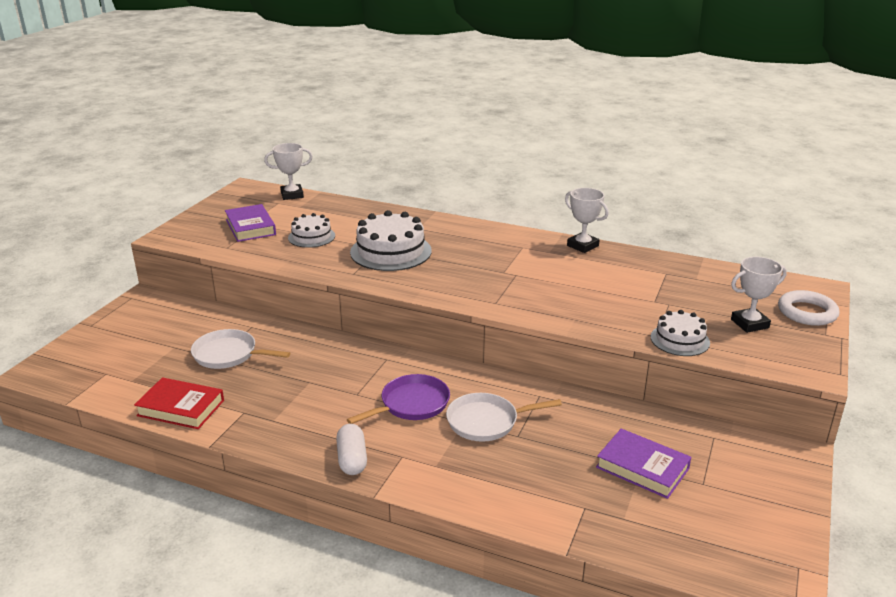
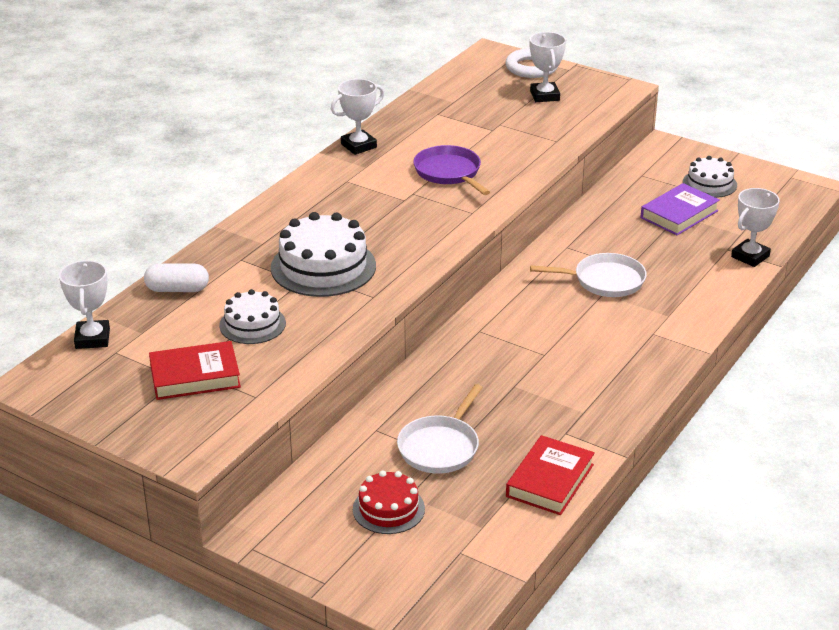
camera: 80 degrees left, 5 degrees up
(160, 340) = (388, 509): none -> red cake
(250, 227) = (195, 376): purple book -> red book
(352, 459) = (655, 362): white capsule -> white capsule (177, 289)
(411, 404) = (569, 321): purple pan -> purple pan (449, 173)
(486, 421) = (604, 281): white pan -> white pan turned 90 degrees counterclockwise
(576, 527) = (750, 256): none -> white trophy
(680, 340) = (565, 131): white cake -> white cake (709, 183)

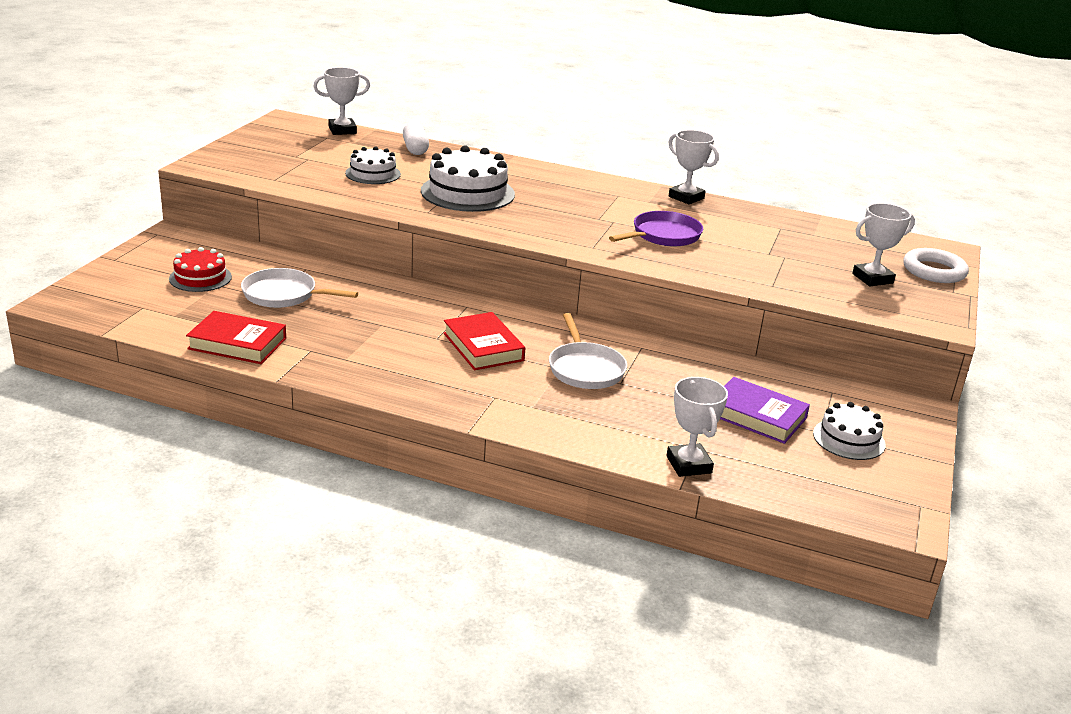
camera: 75 degrees right, 5 degrees down
(195, 376) = (299, 160): red book -> red book (483, 347)
(750, 256) = (689, 465): white trophy -> white trophy turned 45 degrees clockwise

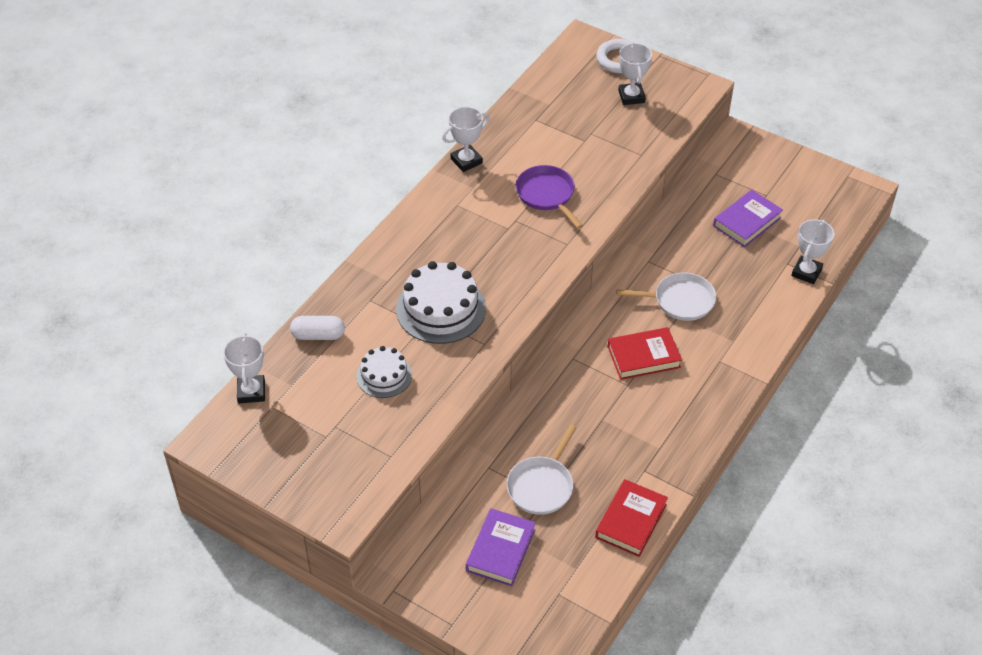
camera: 75 degrees left, 20 degrees up
(200, 278) = (501, 550): red cake -> purple book
(689, 465) = (806, 272): white trophy -> white trophy turned 60 degrees counterclockwise
(849, 439) = (775, 184): white cake -> none

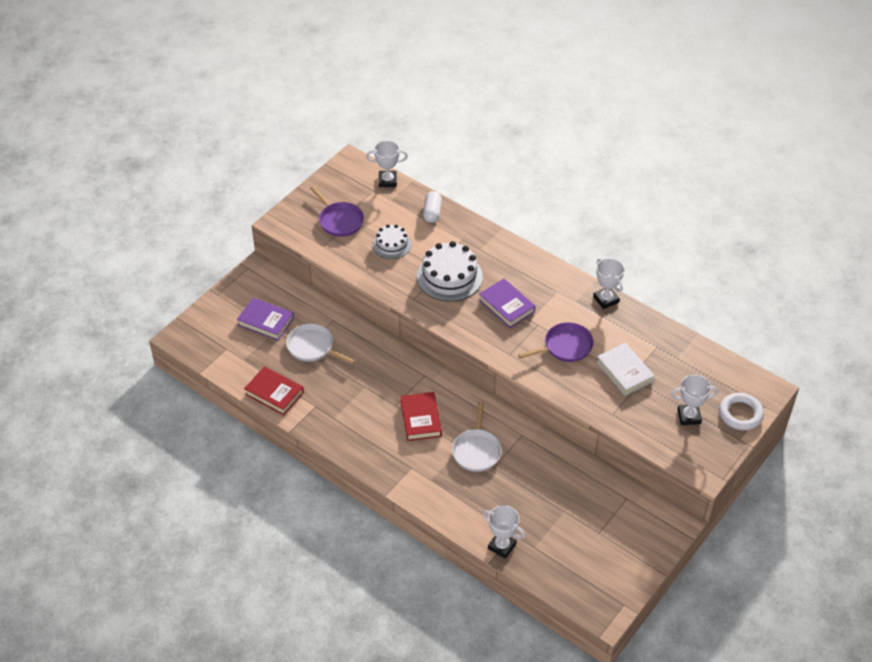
camera: 95 degrees right, 0 degrees up
(337, 442) = (339, 220): none -> purple pan
(577, 145) = (624, 372): none -> white book
(747, 222) = (565, 512): purple book -> purple book (506, 306)

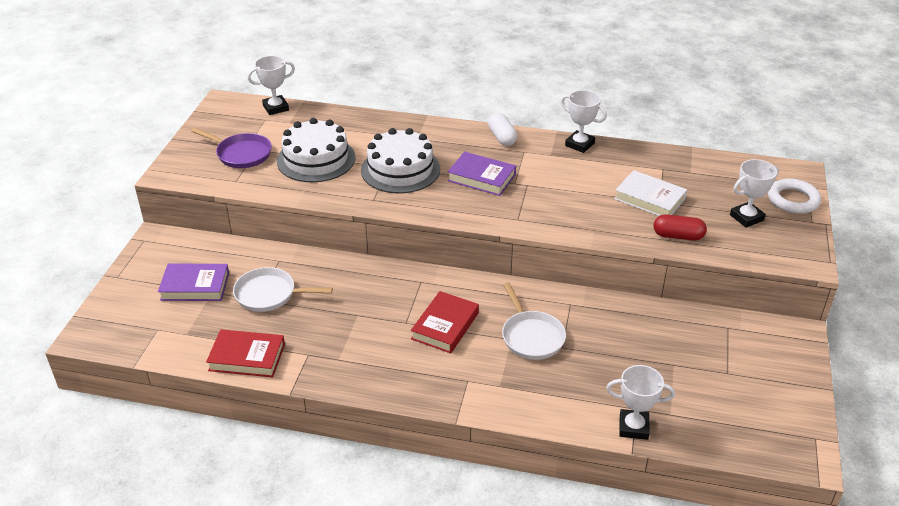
camera: 25 degrees left, 10 degrees down
(392, 244) = (316, 159): white cake -> white cake, size x1.68
(420, 419) = (445, 326): red book -> red book turned 60 degrees clockwise
(432, 212) = (343, 121): white capsule -> white capsule (502, 137)
(565, 346) = (571, 195): purple pan -> none
(621, 413) = (678, 236): none -> red capsule

